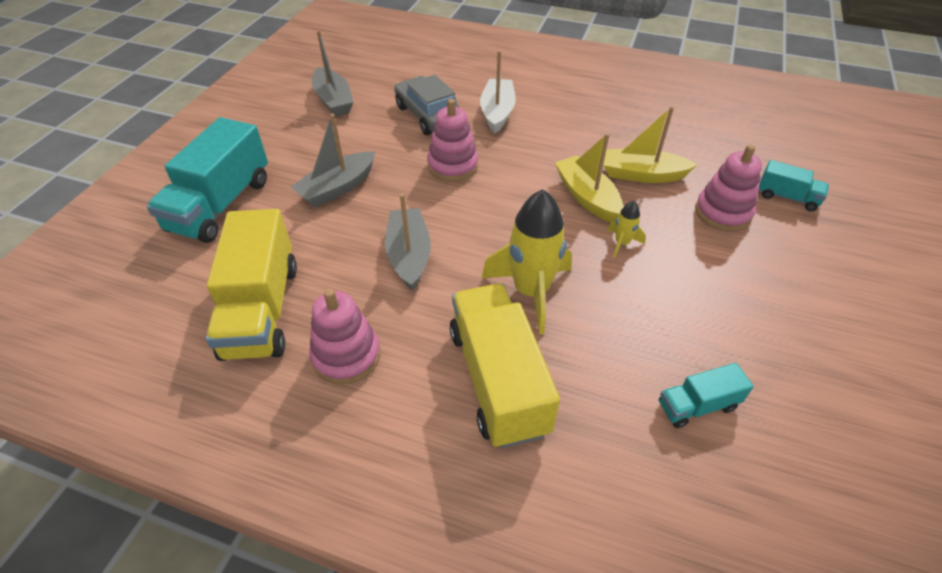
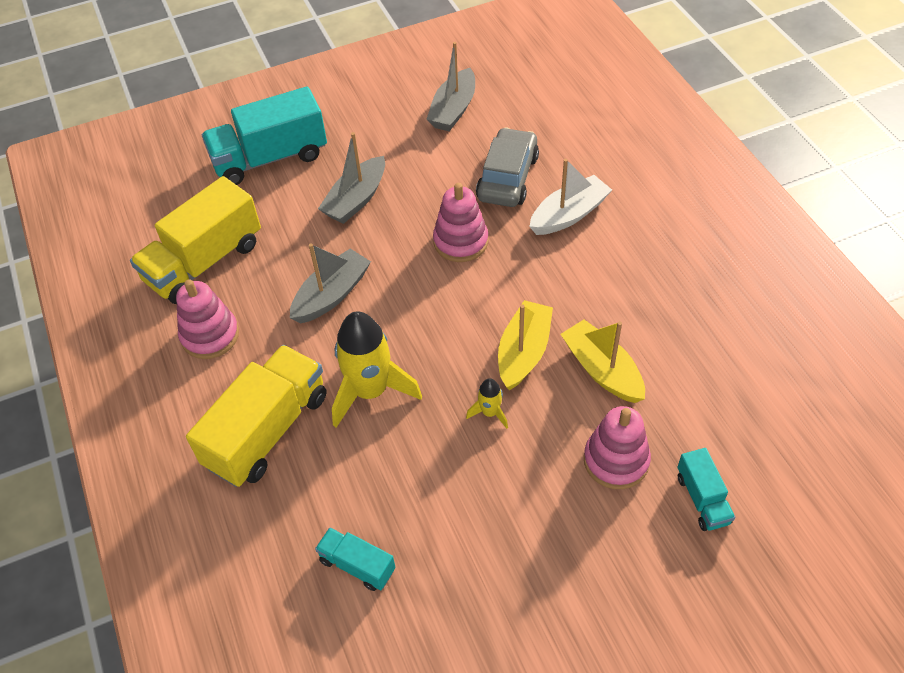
camera: 50 degrees right, 5 degrees up
(337, 188) = (356, 199): grey boat -> grey boat turned 60 degrees counterclockwise

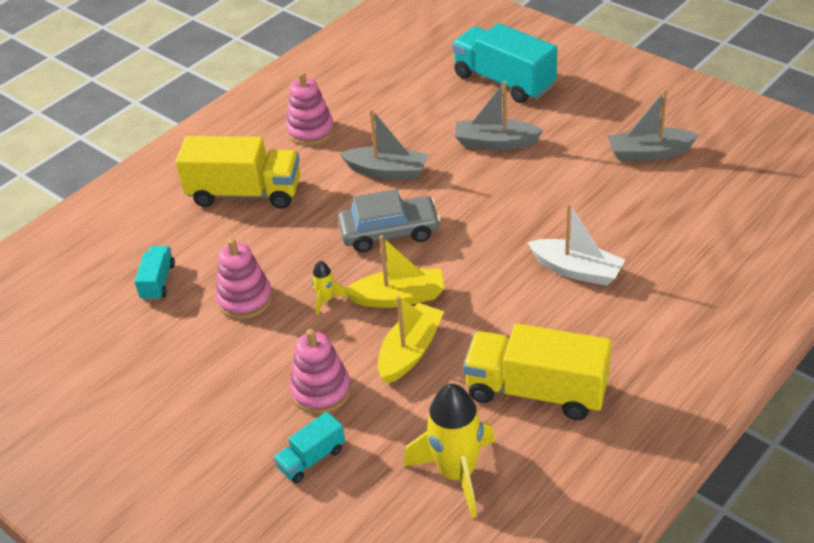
camera: 65 degrees right, 10 degrees down
(204, 262) = (375, 98): yellow truck -> yellow truck (536, 391)
(370, 391) = (308, 228): yellow rocket -> yellow rocket (457, 473)
(460, 242) = (493, 217): pink stacking toy -> pink stacking toy (245, 299)
(507, 177) = (591, 216): grey car -> grey car (389, 232)

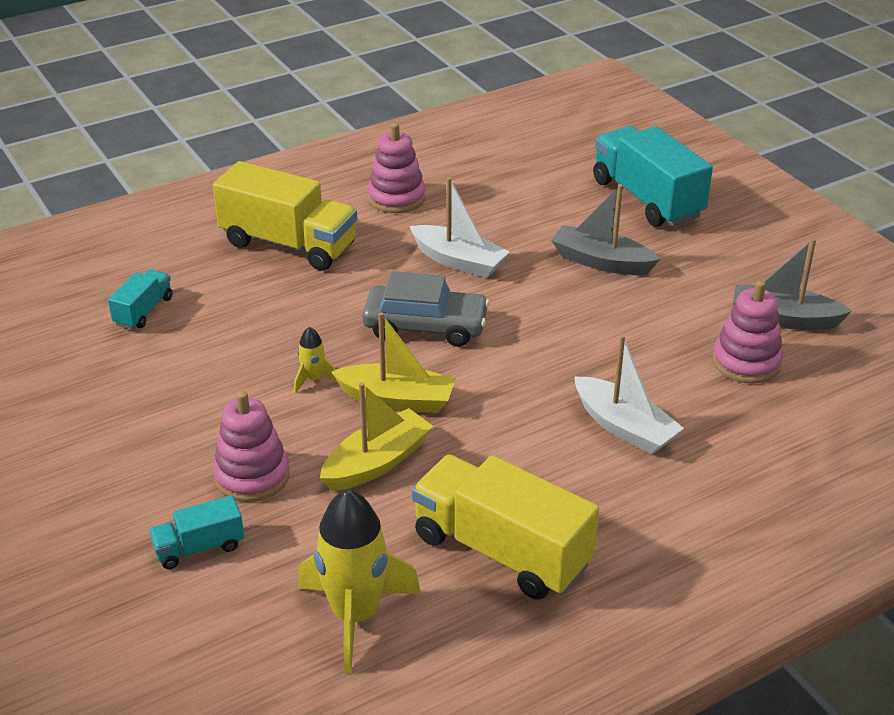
camera: 15 degrees right, 5 degrees down
(245, 299) = (225, 354): pink stacking toy -> pink stacking toy (746, 362)
(387, 171) = (459, 261): grey boat -> white boat

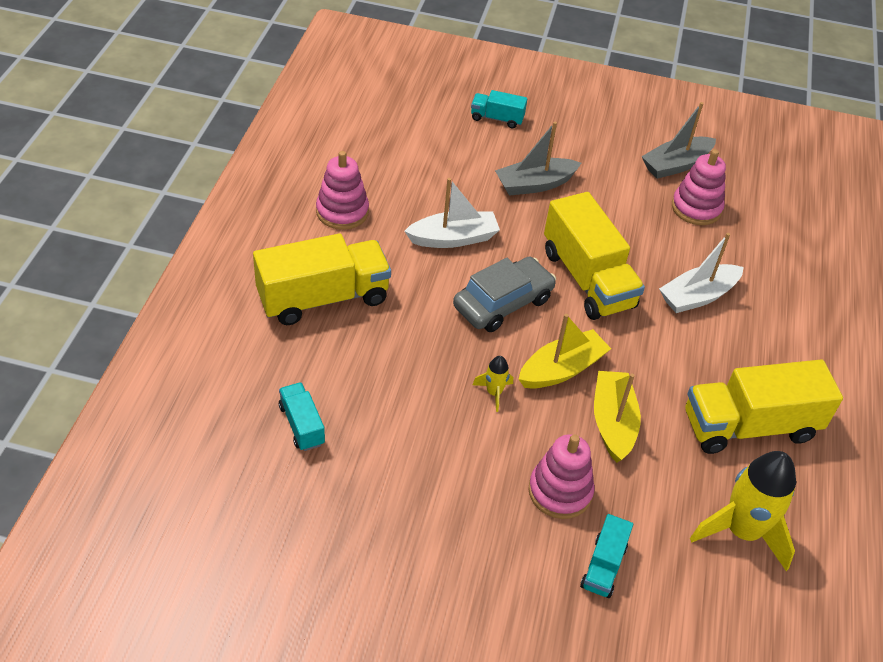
camera: 50 degrees left, 10 degrees up
(533, 353) = (587, 279): none -> yellow truck
(624, 427) = (698, 296): white boat -> white boat turned 150 degrees clockwise
(647, 199) = (497, 118): turquoise truck -> turquoise truck, size x0.49

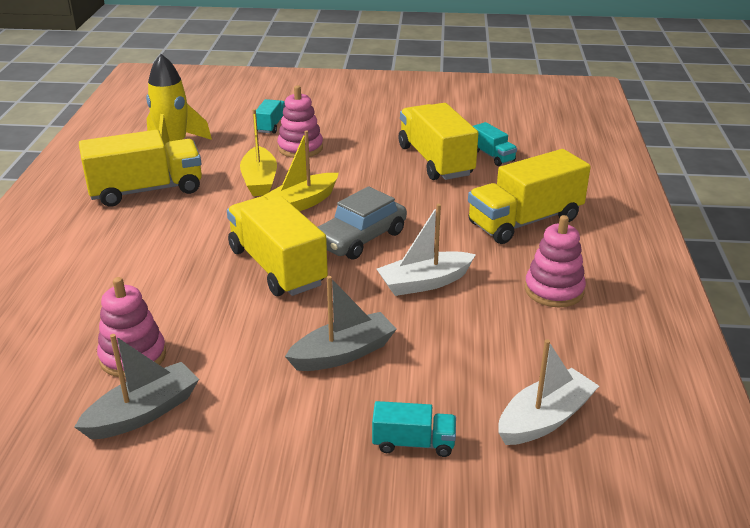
camera: 175 degrees right, 15 degrees down
(381, 427) = (435, 161): none -> yellow truck
(494, 393) = (356, 185): yellow rocket -> none
(698, 296) = (161, 268): white boat -> white boat (544, 419)

